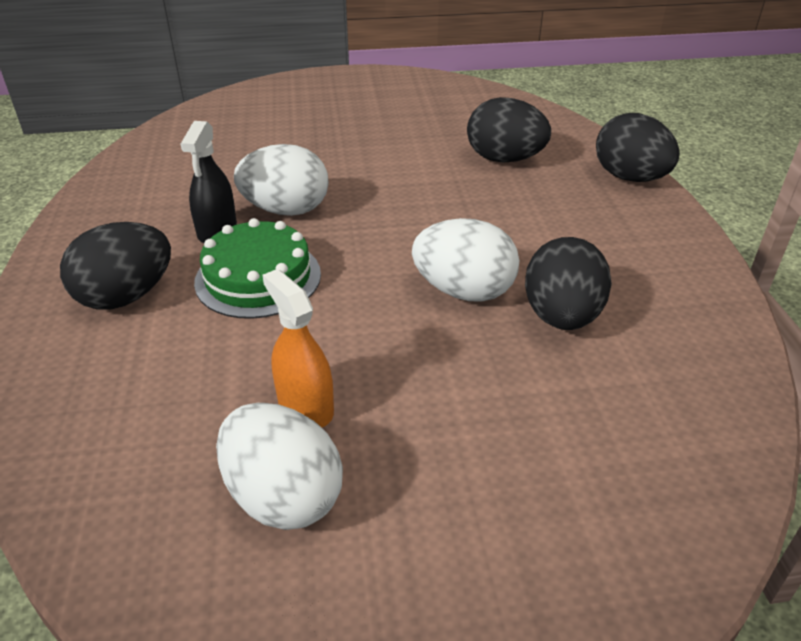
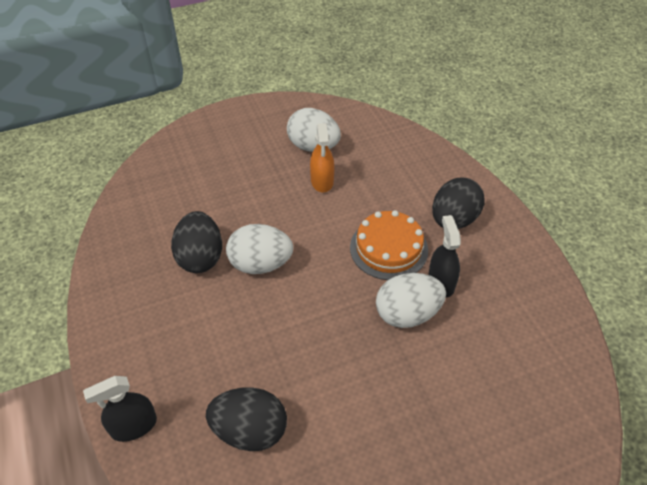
camera: 165 degrees right, 10 degrees up
(258, 277) = (388, 248): green cake -> orange cake
(305, 406) = (322, 181): orange spray bottle -> orange spray bottle turned 45 degrees clockwise
(630, 178) = (134, 426): black egg -> black spray bottle

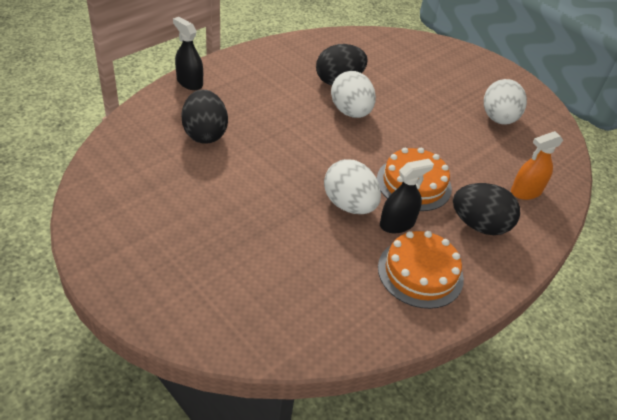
camera: 65 degrees right, 5 degrees down
(322, 181) = (462, 131): orange spray bottle -> orange spray bottle (526, 191)
(505, 286) = (420, 272): none -> orange cake

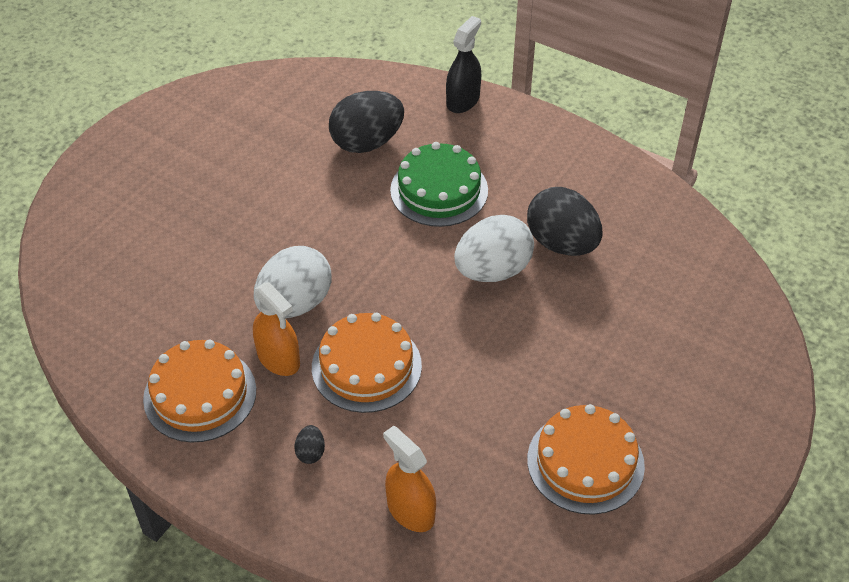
camera: 80 degrees right, 5 degrees up
(270, 114) = (439, 190): none -> green cake
(397, 224) = (278, 358): black spray bottle -> orange spray bottle
(479, 225) = (310, 452): black egg -> black egg, size x0.42
(498, 119) = (585, 462): white egg -> orange cake

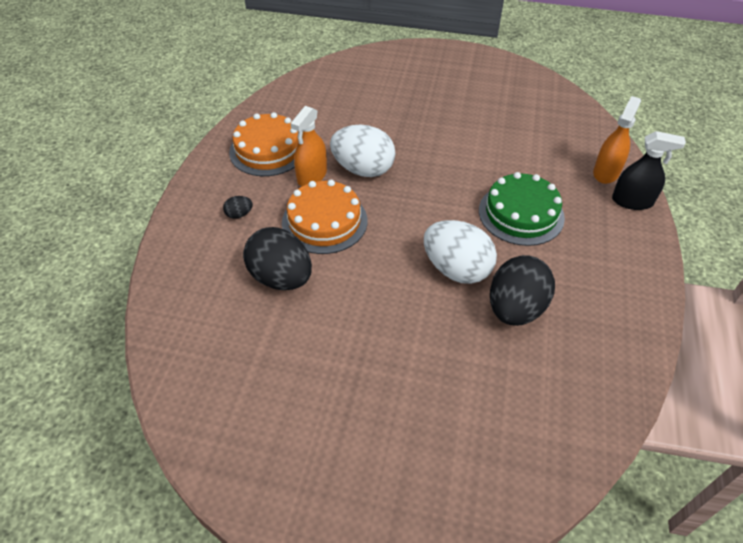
camera: 70 degrees right, 0 degrees up
(367, 142) = (540, 160): black egg -> black egg (281, 278)
(410, 510) = (205, 281): orange spray bottle -> orange spray bottle (606, 172)
(585, 462) = (283, 384): orange cake -> none

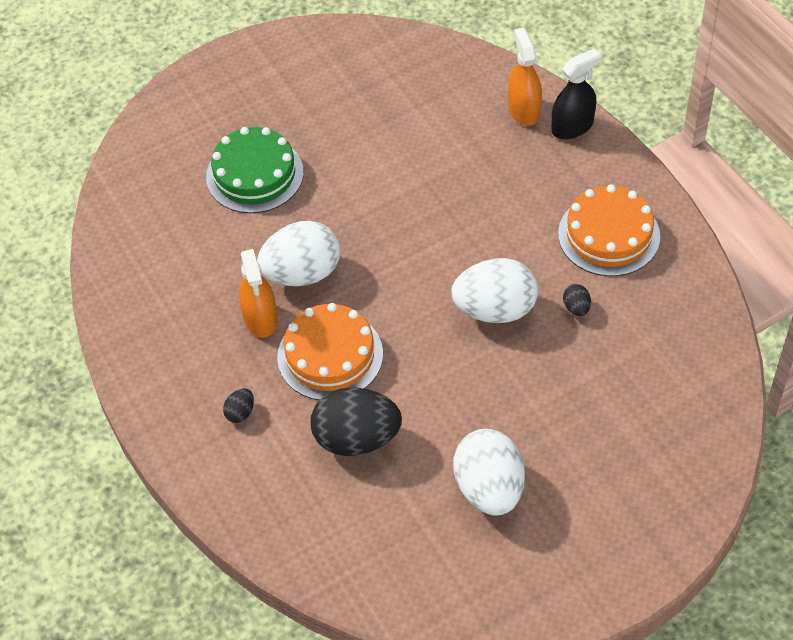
camera: 40 degrees left, 5 degrees up
(268, 150) = (179, 324): orange cake -> orange cake (608, 235)
(321, 376) = (489, 488): none -> white egg
(515, 309) = (576, 308): black egg -> black egg, size x0.42
(521, 214) = (493, 211): green cake -> green cake (254, 174)

